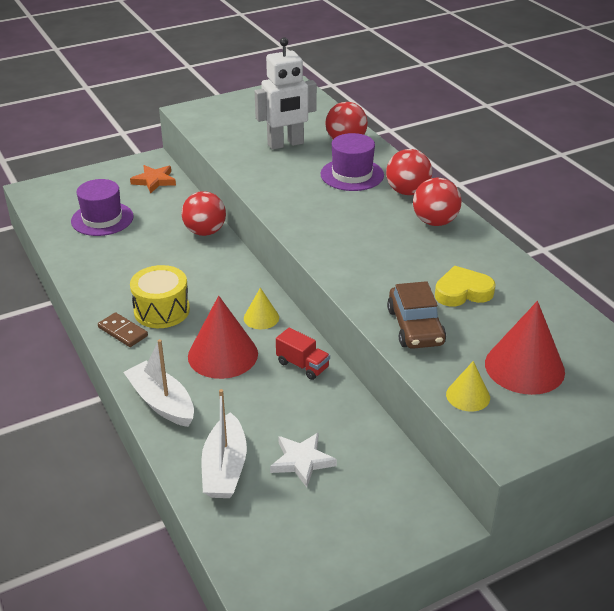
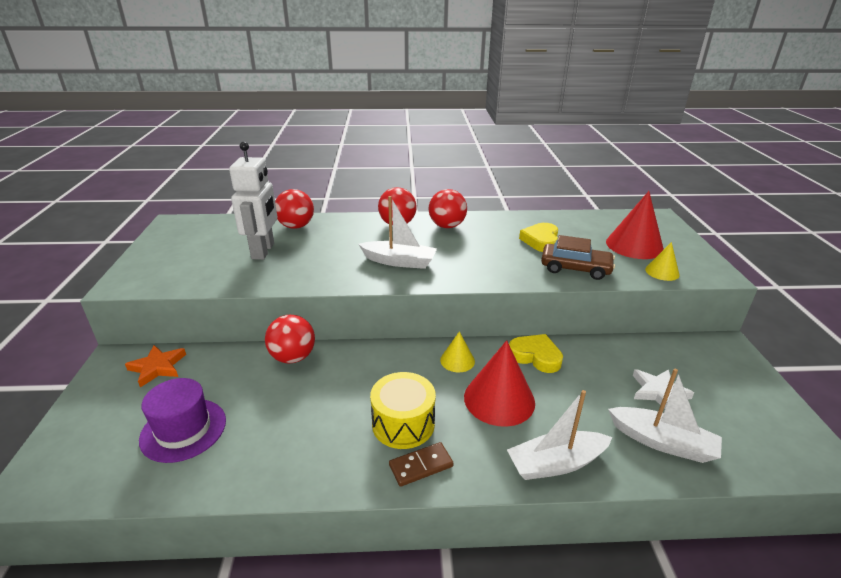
camera: 65 degrees left, 5 degrees down
(302, 365) = (535, 356): red truck -> yellow heart
(329, 215) = (399, 261): none -> white boat
(352, 174) = (349, 237): purple hat -> none

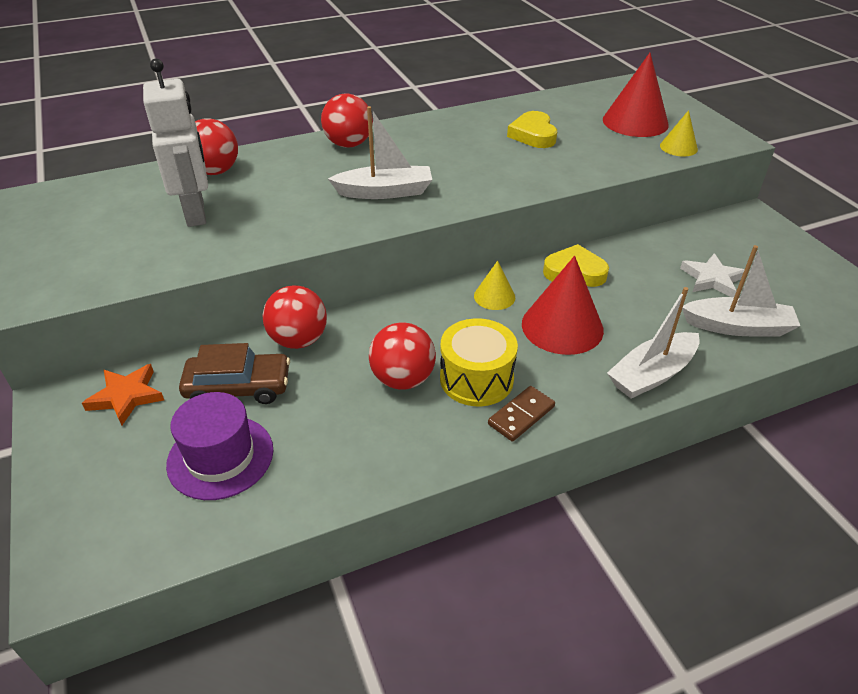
camera: 20 degrees left, 10 degrees up
(447, 226) = (412, 136): red ball -> red ball (403, 379)
(575, 268) = (589, 161): brown car -> brown car (238, 387)

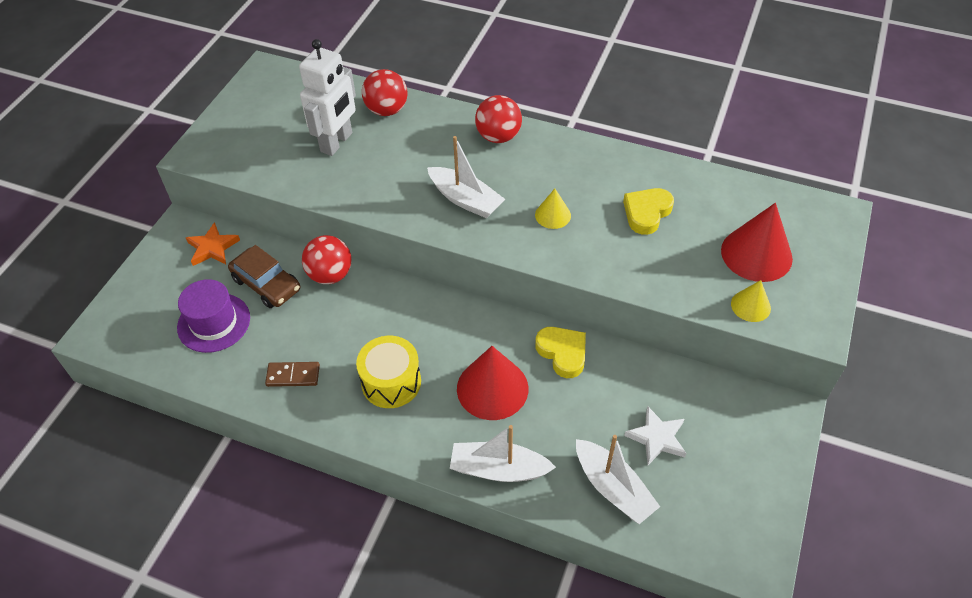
camera: 45 degrees right, 10 degrees up
(403, 379) = (352, 348): red ball -> none
(494, 296) = (481, 331): yellow cone -> yellow cone (552, 215)
(521, 415) = (383, 427): brown domino -> brown domino (293, 375)

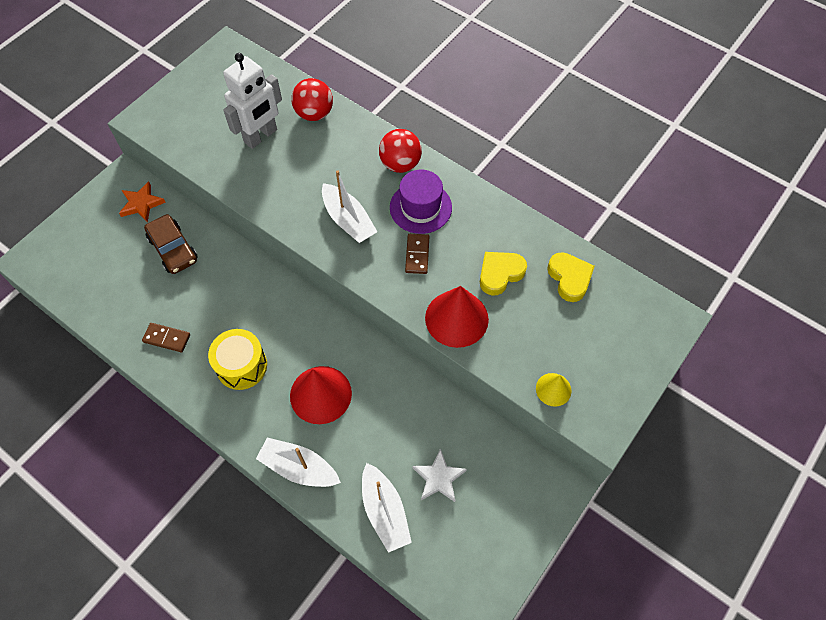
camera: 15 degrees right, 10 degrees up
(214, 322) = (121, 273): purple hat -> purple hat (420, 207)
(330, 275) = (227, 254): red ball -> none
(552, 215) = (417, 255): yellow cone -> brown domino
(562, 353) = (390, 378): yellow heart -> yellow heart (569, 278)
(756, 254) = (580, 340): red cone -> red cone (456, 318)

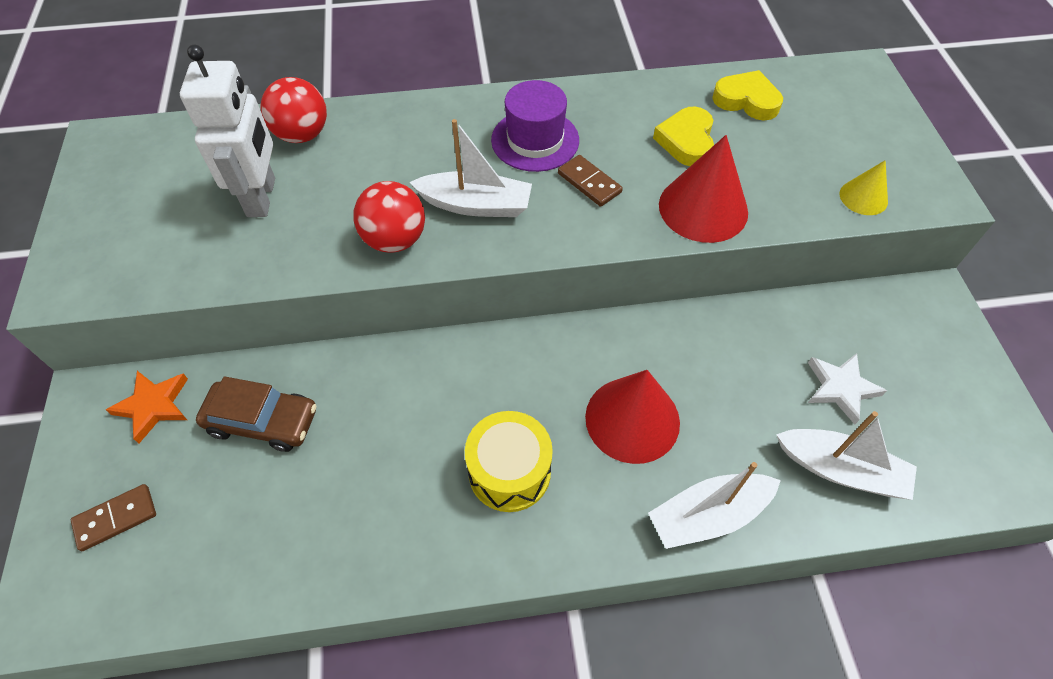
camera: 45 degrees left, 5 degrees down
(167, 338) = (377, 527): brown domino -> brown domino (116, 518)
(400, 164) = (462, 117): red ball -> red ball (395, 240)

